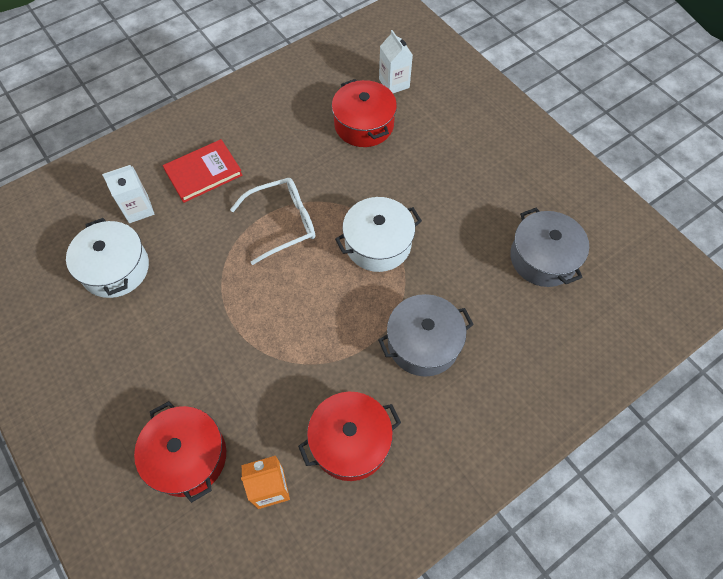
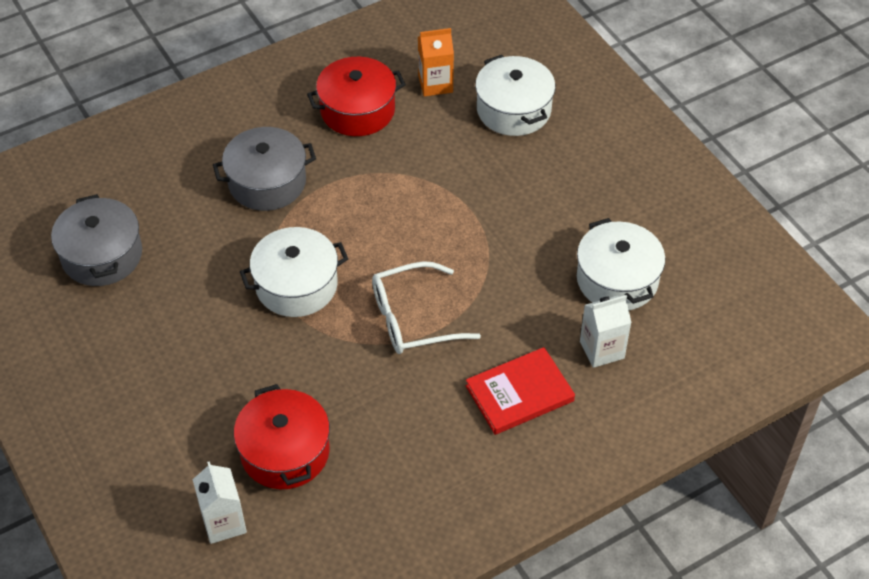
camera: 175 degrees left, 10 degrees down
(187, 456) = (513, 110): red pot -> white pot

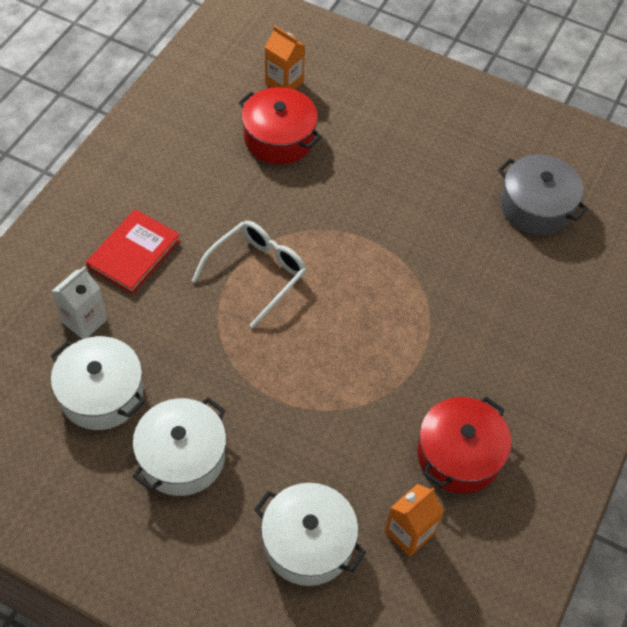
camera: 145 degrees right, 5 degrees up
(224, 522) = (284, 83): white carton -> orange carton
(267, 182) = (472, 333): grey pot -> none
(296, 285) = (369, 255): white pot -> white pot (182, 457)

